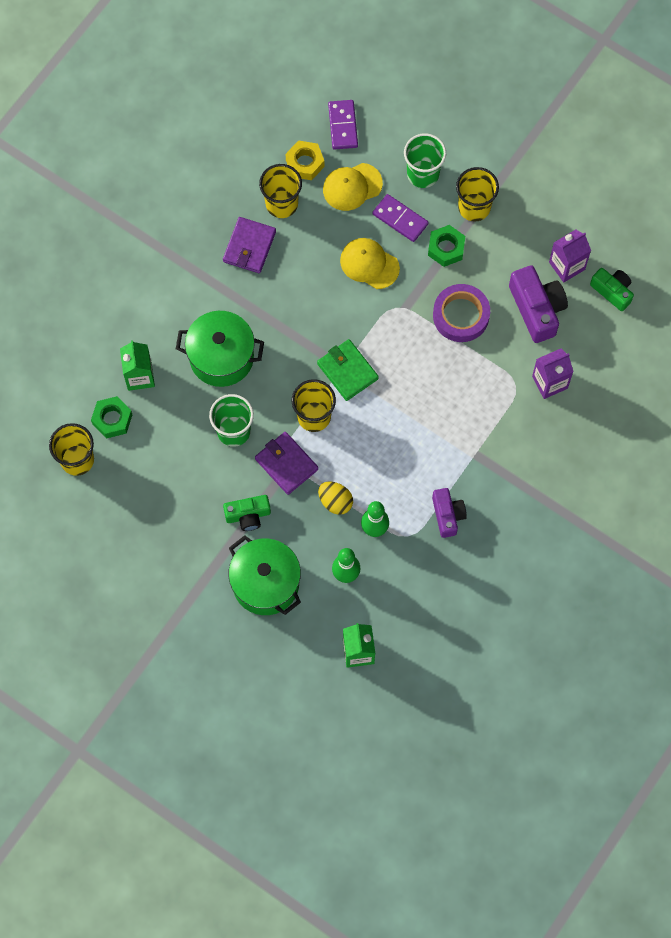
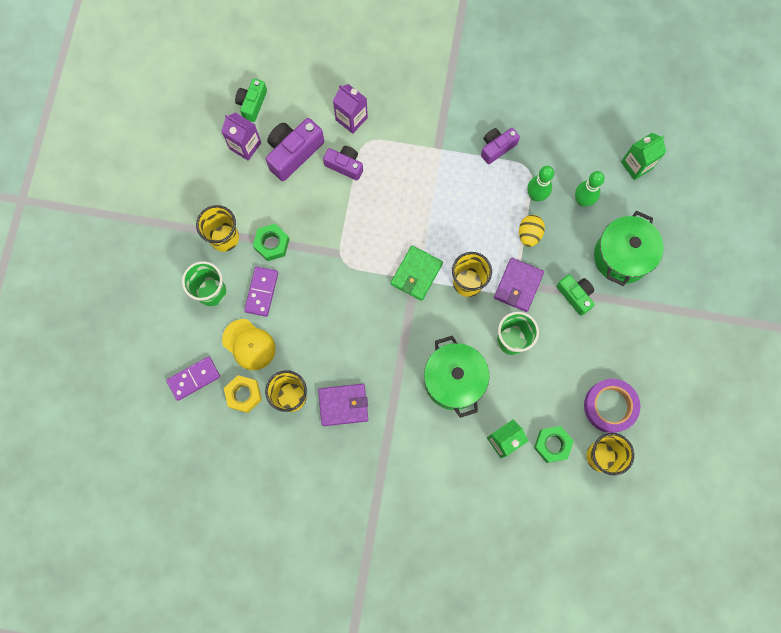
camera: 115 degrees left, 5 degrees up
(369, 264) = (314, 299): yellow cap -> none
(461, 315) = (326, 207): purple tape -> purple tape (610, 406)
(499, 353) = (345, 165): none -> purple camera

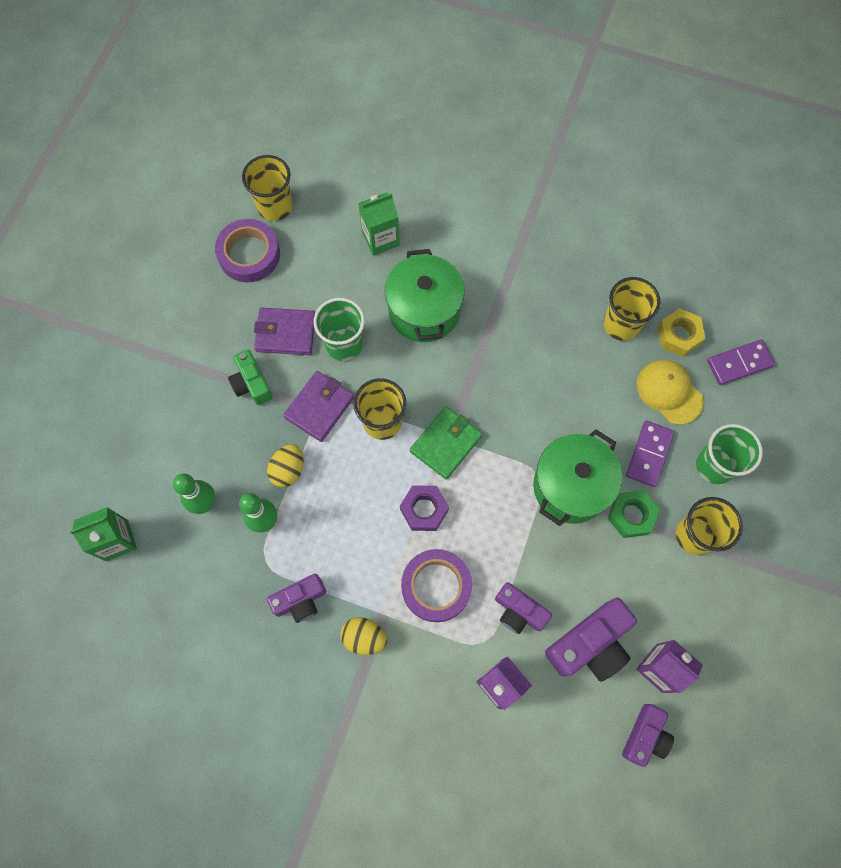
camera: 170 degrees left, 5 degrees down
(252, 104) = (645, 736): green camera -> purple camera
(343, 405) = (560, 305): purple wallet -> purple wallet (285, 333)
(405, 172) = (436, 586): none -> purple tape
(423, 223) = (424, 510): none -> purple nut
(448, 132) = (364, 637): none -> yellow egg
(552, 444) = (326, 226): green nut -> none
(621, 256) = (178, 421): green pot -> green pot (571, 486)

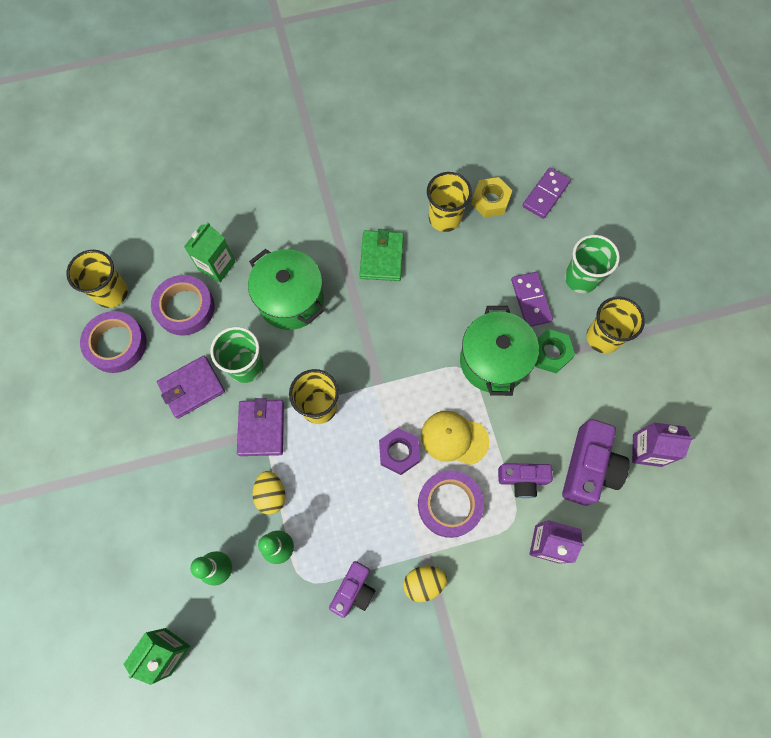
camera: 35 degrees left, 0 degrees up
(252, 383) = (192, 446): green camera -> none
(327, 259) = (185, 308): none -> purple tape
(446, 444) = (379, 391): green wallet -> green wallet (382, 257)
(645, 736) = (672, 506): purple camera -> none
(669, 392) = (512, 246): yellow cap -> yellow cap (454, 438)

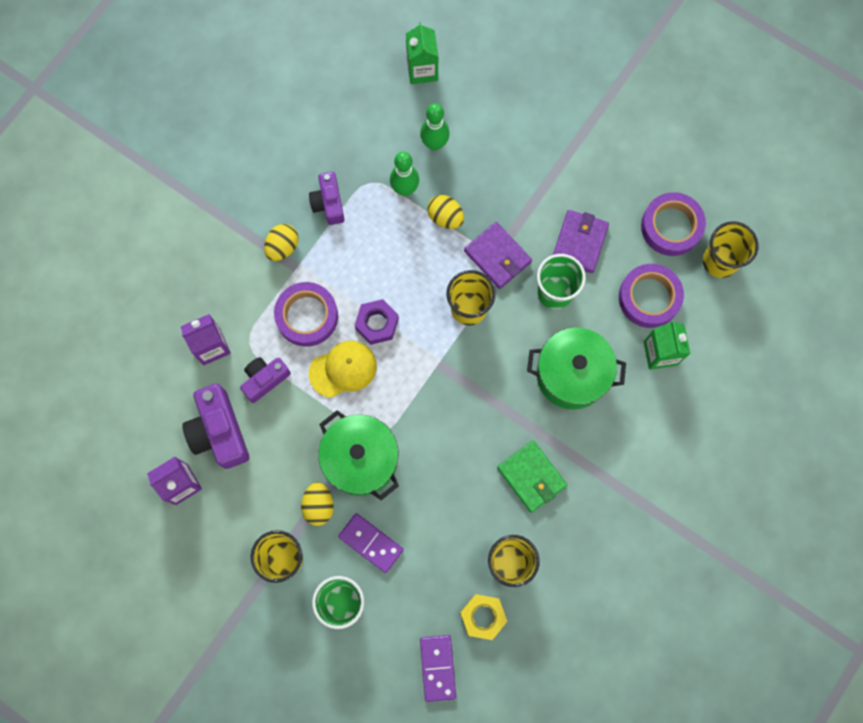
camera: 140 degrees right, 5 degrees up
(550, 353) = (319, 506): green nut -> yellow egg

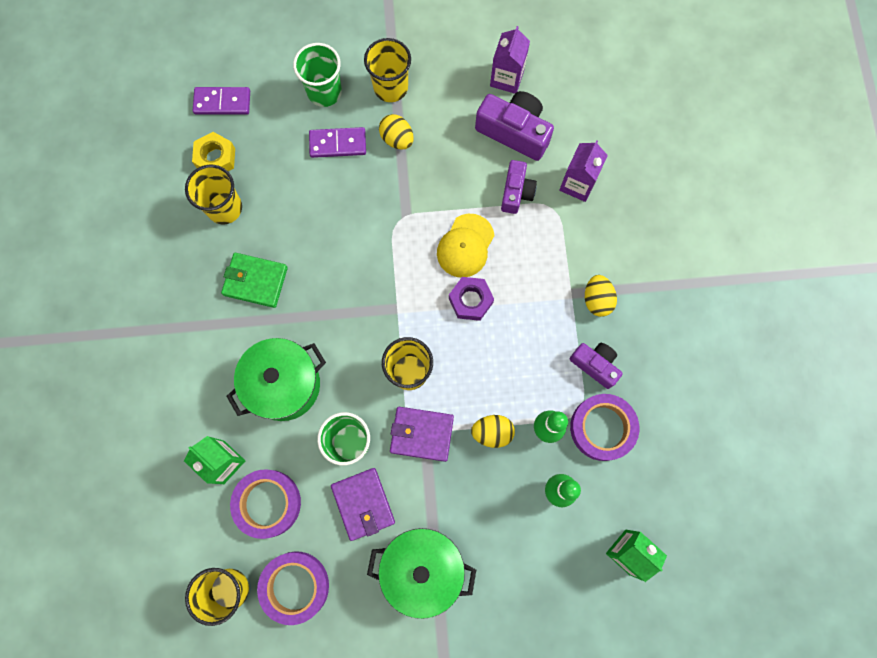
camera: 140 degrees right, 0 degrees up
(307, 316) = (528, 263): purple tape -> purple tape (602, 428)
(361, 459) = (394, 193): green pot -> green pot (422, 568)
(437, 667) = (222, 102): purple domino -> purple domino turned 45 degrees counterclockwise

